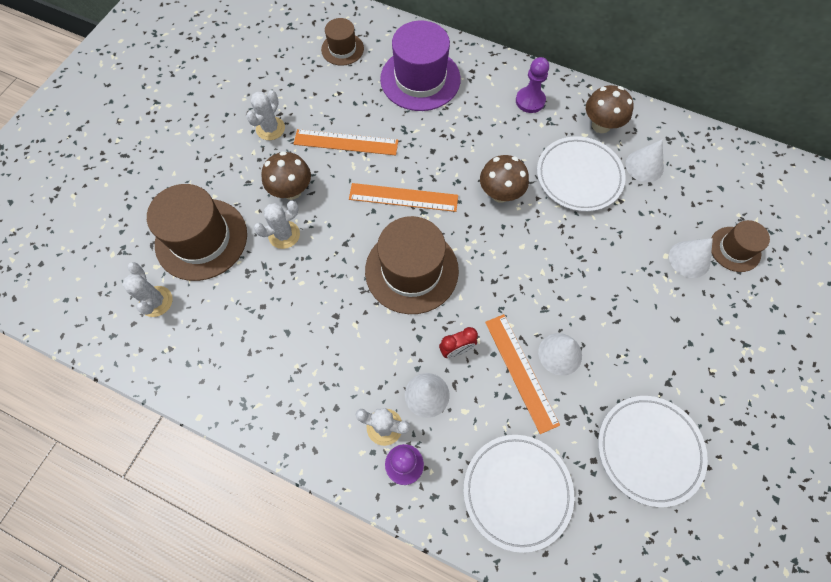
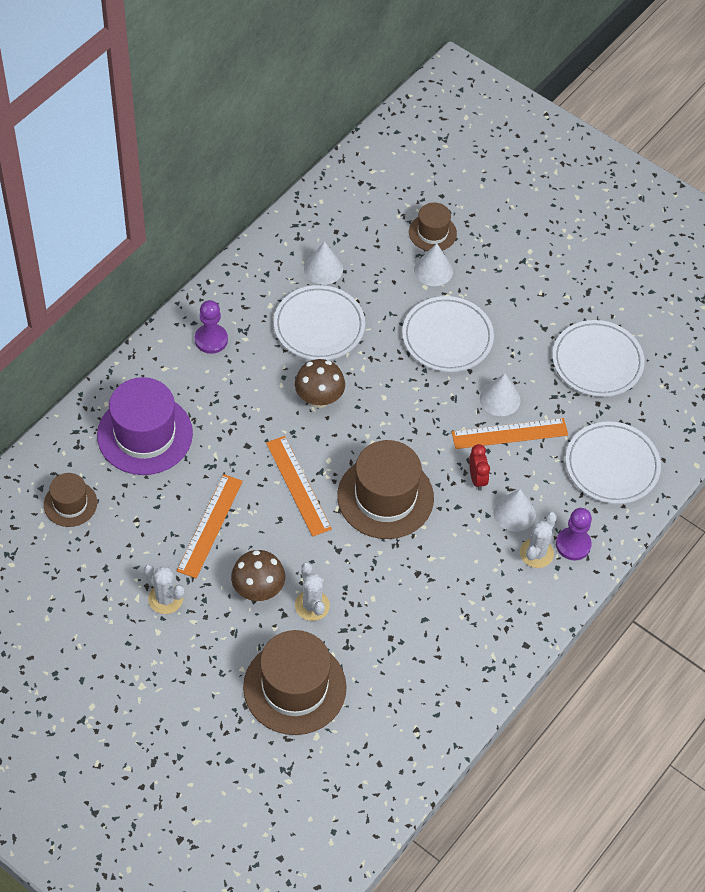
camera: 80 degrees left, 10 degrees down
(156, 301) = (359, 739): white cactus -> none
(403, 197) = (298, 485): orange ruler -> orange ruler turned 45 degrees counterclockwise
(601, 125) = (263, 288): brown mushroom -> none
(614, 288) = (447, 337): none -> white plate

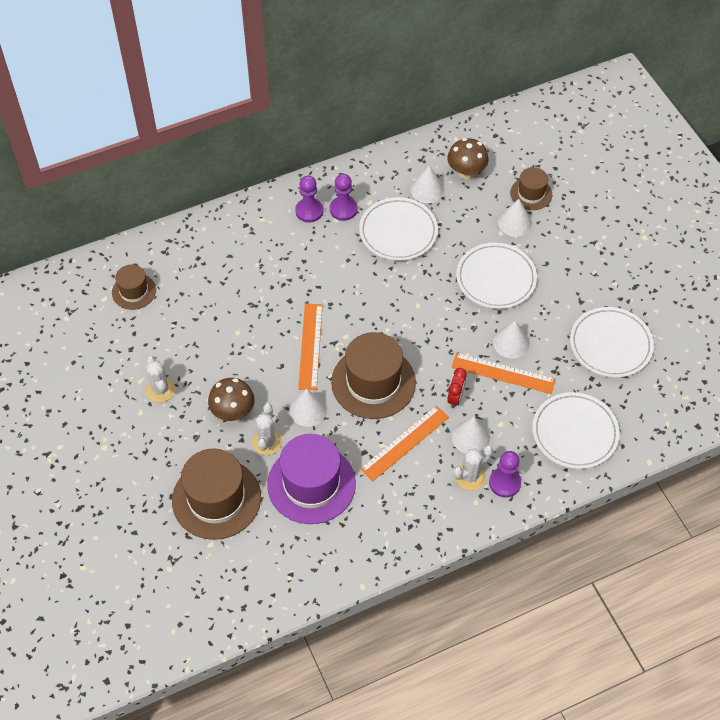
camera: 30 degrees right, 0 degrees up
(145, 434) = (218, 262): purple hat -> purple hat (311, 484)
(210, 525) = (226, 349): orange ruler -> orange ruler (405, 443)
(247, 324) = (343, 209): none -> purple pawn
(319, 398) = (366, 286): brown mushroom -> brown mushroom (466, 172)
(335, 554) = (308, 410): none -> white cone

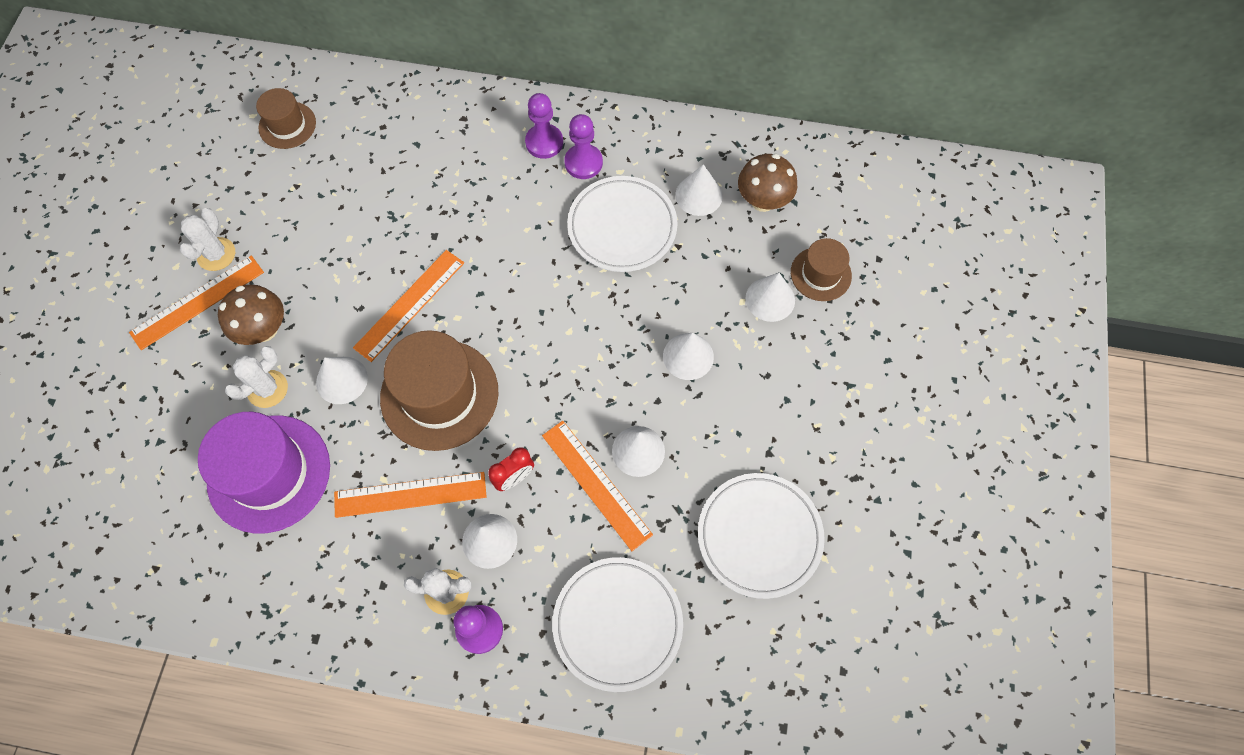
camera: 35 degrees right, 10 degrees up
(175, 423) = (197, 302): none -> orange ruler
(216, 499) = (160, 420): brown hat -> none
(496, 278) = (688, 356): white plate -> white cone

